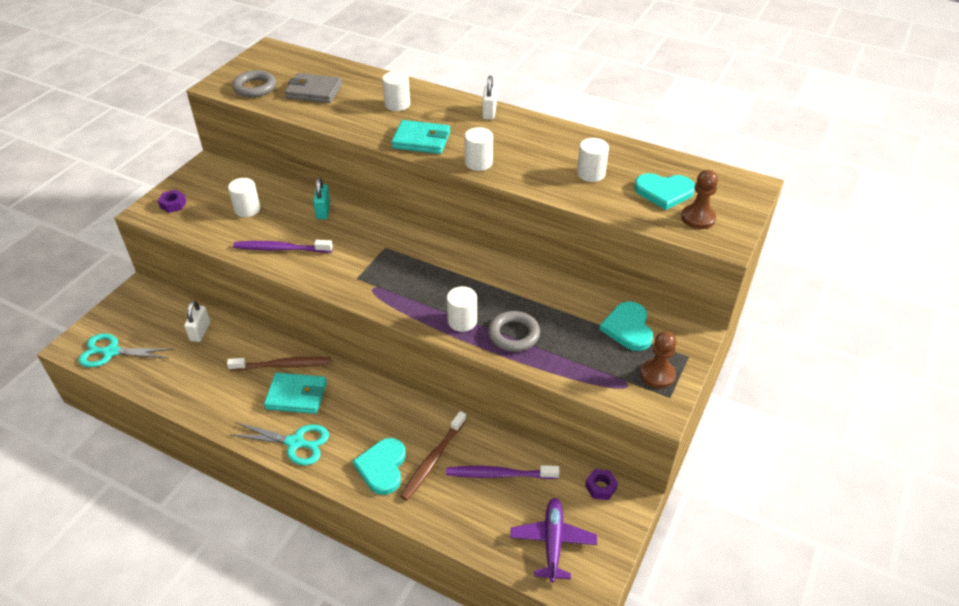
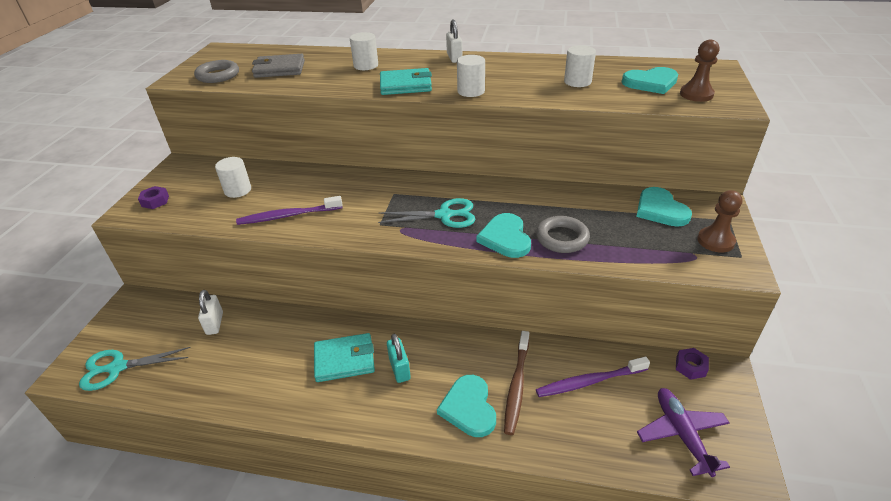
camera: 15 degrees left, 5 degrees down
(283, 365) = (317, 334): brown toothbrush -> none
(295, 443) = (364, 408): turquoise scissors -> turquoise scissors (444, 215)
(323, 211) = (317, 177): turquoise padlock -> turquoise padlock (399, 369)
(462, 321) = (505, 238): white cylinder -> turquoise heart

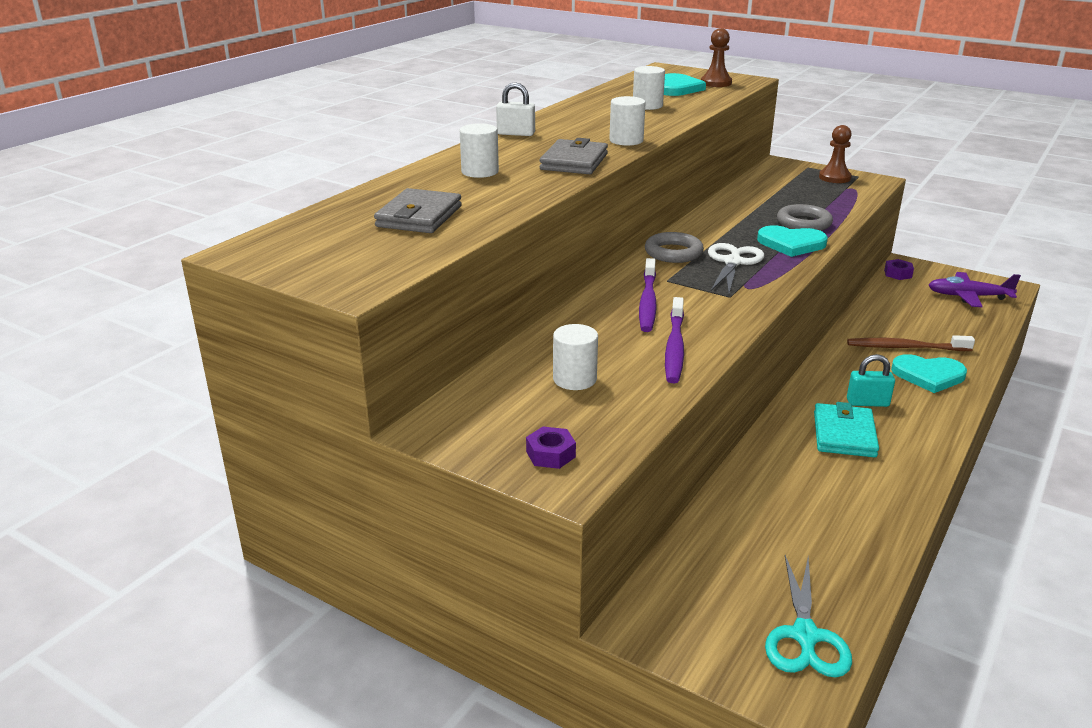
camera: 70 degrees left, 10 degrees down
(215, 323) = (738, 531): white padlock -> none
(218, 75) = (383, 257): grey ring -> grey ring (673, 253)
(405, 85) = (574, 162): turquoise wallet -> grey wallet
(444, 215) = (733, 262): turquoise scissors -> white scissors
(516, 386) = (905, 347): brown toothbrush -> brown toothbrush turned 150 degrees clockwise
(589, 382) = (906, 315): purple toothbrush -> purple toothbrush (647, 302)
(660, 210) = (779, 182): turquoise heart -> none

